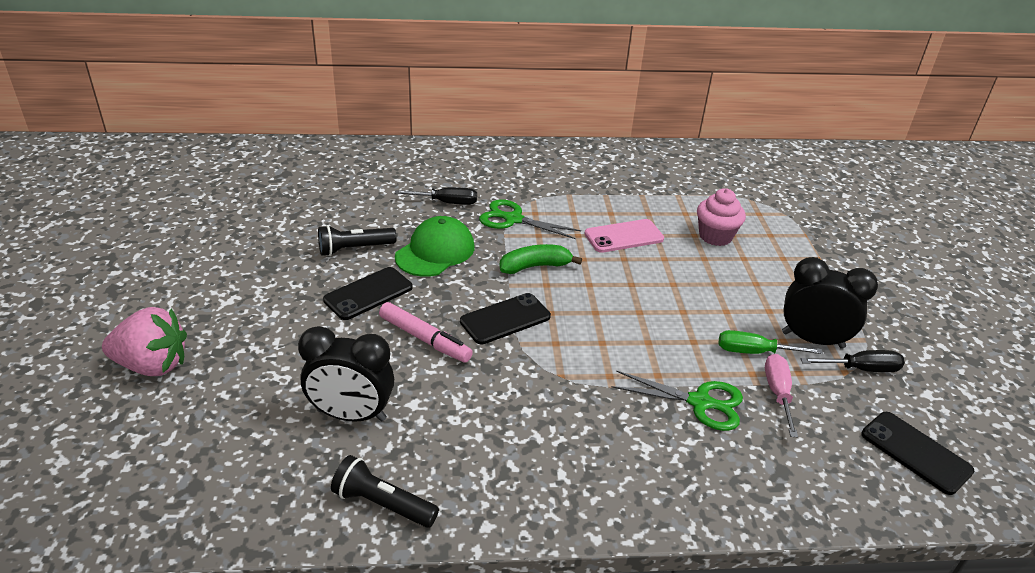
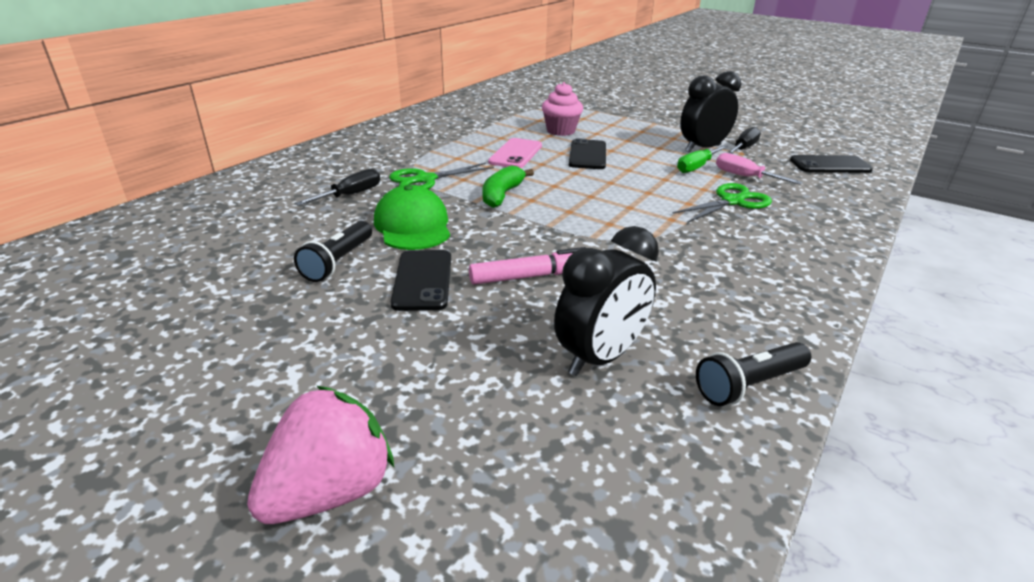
camera: 50 degrees left, 5 degrees down
(505, 319) = (553, 231): black phone -> black phone (587, 155)

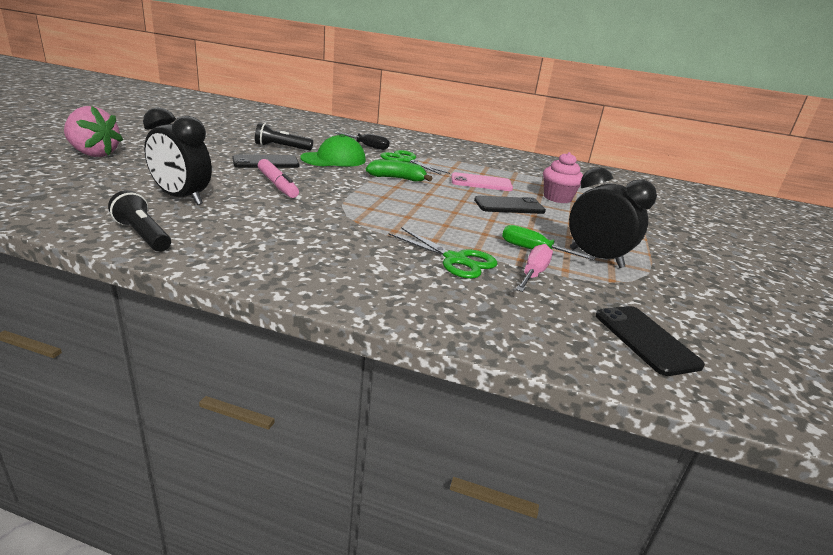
camera: 70 degrees right, 5 degrees down
(743, 148) = (630, 282): black screwdriver -> none

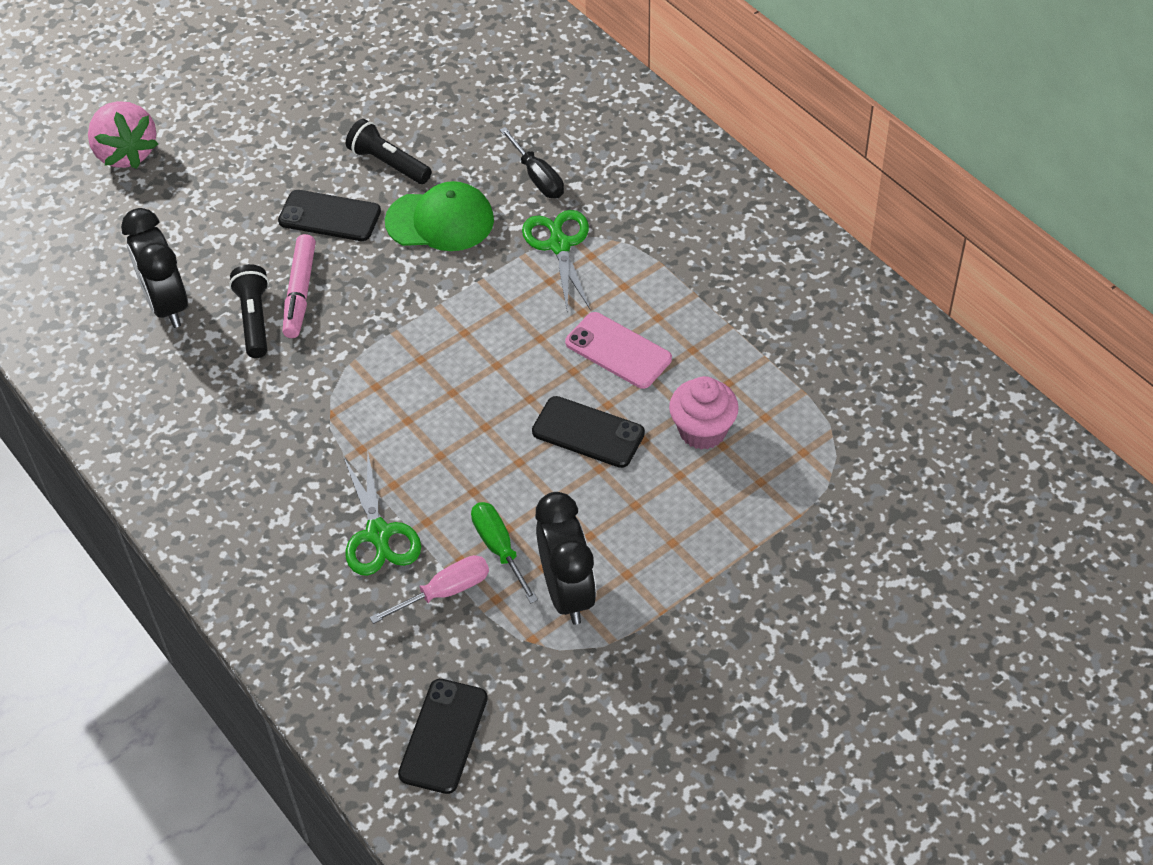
camera: 40 degrees right, 25 degrees up
(143, 235) = (90, 382): black flashlight -> black flashlight (254, 319)
(397, 178) = (487, 308): green banana -> none

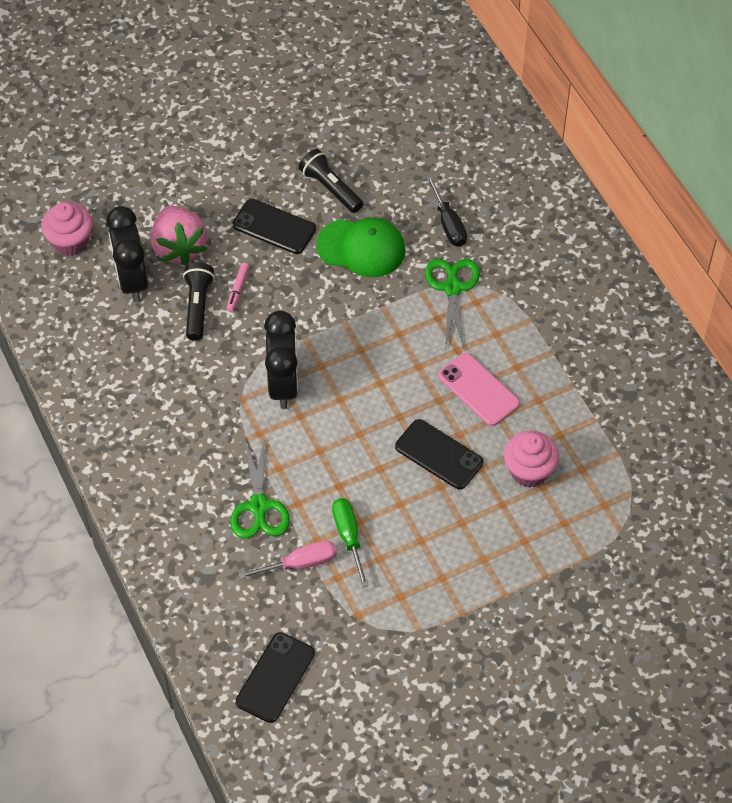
camera: 10 degrees right, 5 degrees up
(82, 276) = (70, 242): none -> pink cupcake
(126, 153) = (122, 139): pink strawberry -> pink strawberry (179, 247)
(300, 292) = (238, 290): pink marker -> pink marker, size x0.57
(567, 592) = (393, 583): black clock -> black clock (283, 385)

